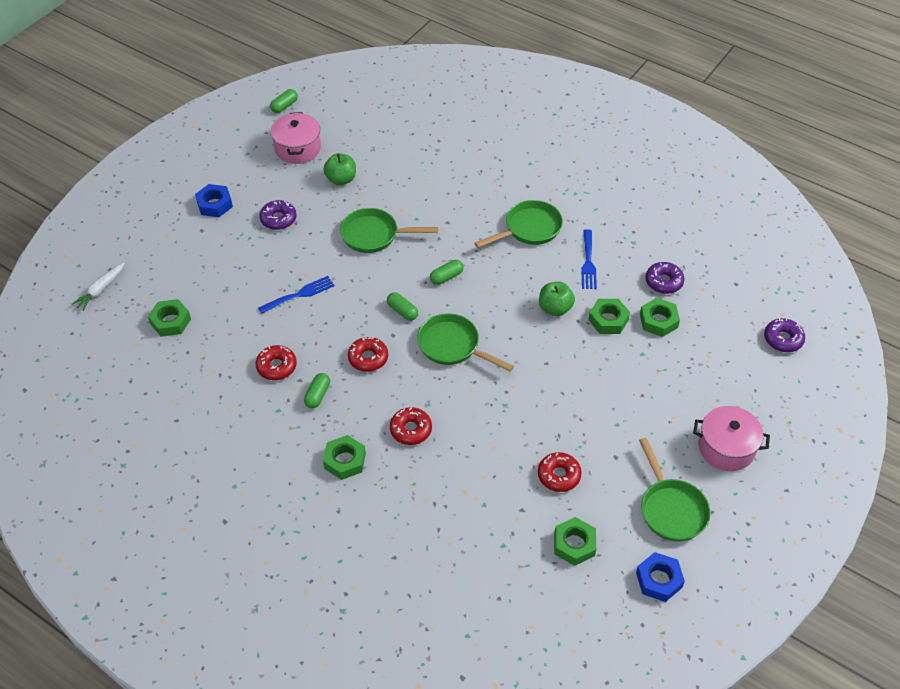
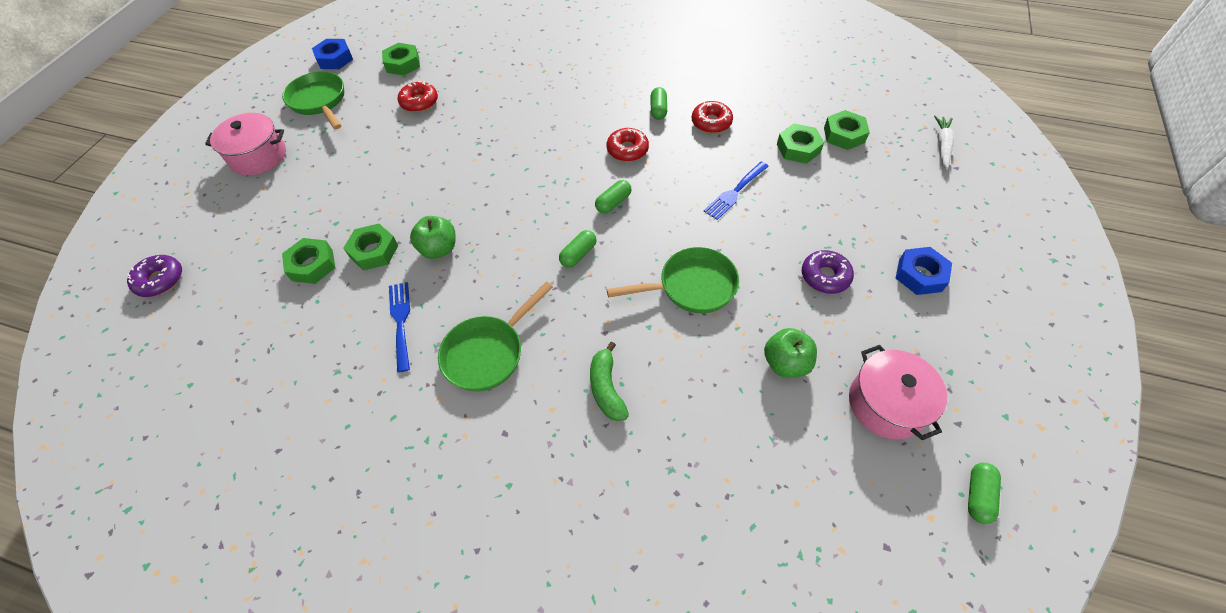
camera: 165 degrees right, 5 degrees up
(345, 461) = (608, 72): green nut -> green nut (798, 148)
(402, 311) = (613, 203): green capsule -> green capsule turned 75 degrees counterclockwise
(411, 430) = (560, 104): red donut -> none
(453, 346) = (545, 181): green pan -> none
(458, 193) = (606, 388): none -> green banana
(664, 282) = (299, 319): purple donut -> none

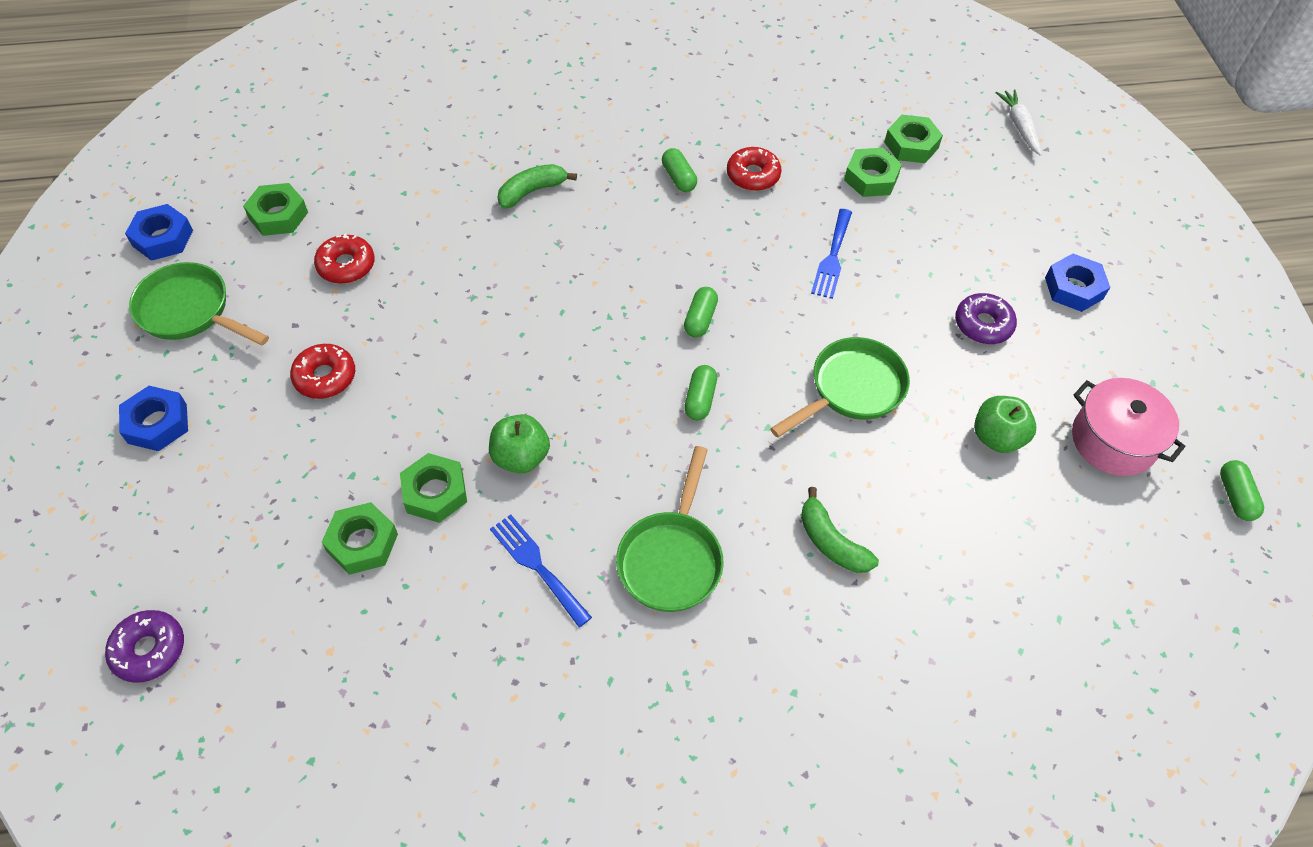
camera: 30 degrees left, 0 degrees up
(258, 156) = (157, 423): pink pot -> blue nut
(557, 91) = (532, 191): none -> green banana
(627, 150) = (674, 244): red donut -> red donut (325, 377)

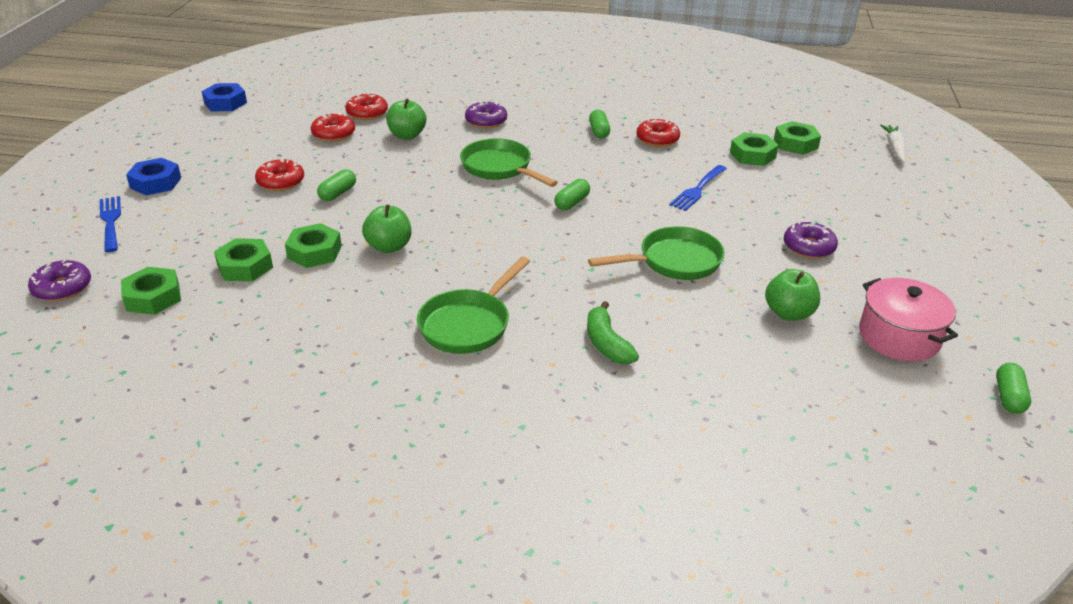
camera: 20 degrees right, 20 degrees down
(190, 311) = (217, 137): green pan -> green pan (500, 168)
(278, 215) = (306, 105): green nut -> green nut (153, 297)
(370, 212) = (367, 113): none -> red donut
(444, 244) = (407, 135): none -> green apple
(532, 191) = (486, 121): green banana -> purple donut
(537, 566) = (362, 305): blue fork -> blue fork (110, 221)
(700, 399) = (546, 243): green capsule -> green capsule (338, 193)
(1073, 288) = (902, 241): blue nut -> none

